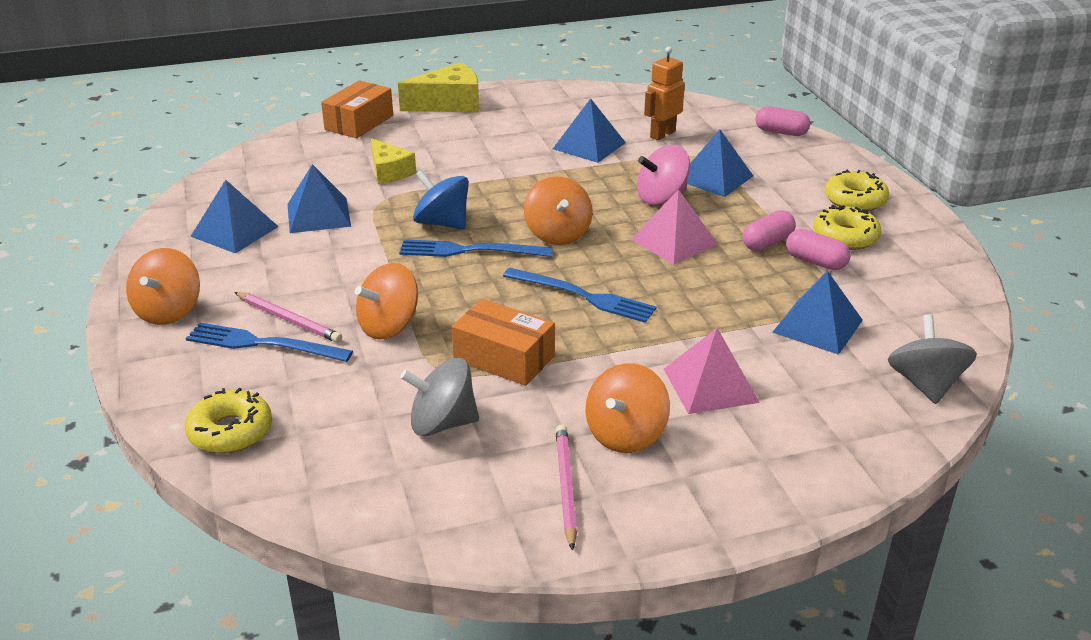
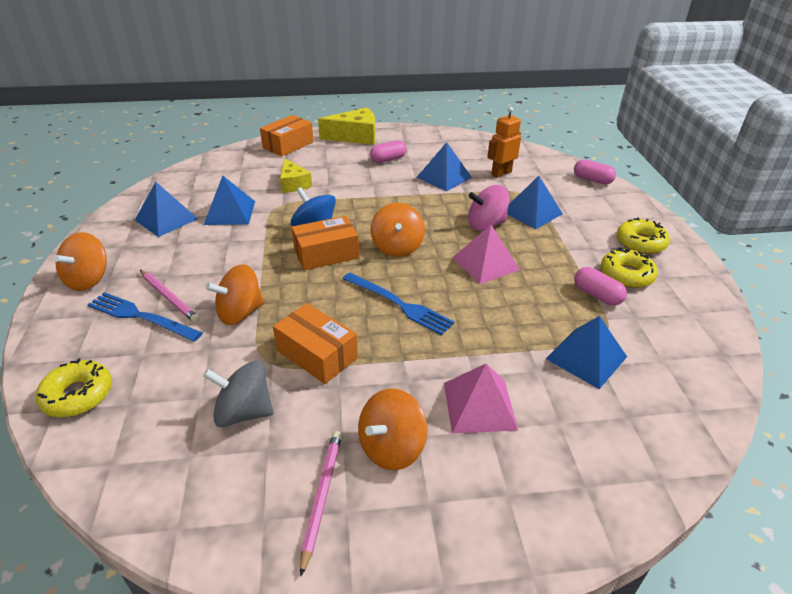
camera: 10 degrees right, 5 degrees up
(469, 250) = (326, 254): blue fork -> orange box
(767, 243) = (560, 273): pink capsule -> pink capsule (388, 159)
(925, 384) = (673, 432): grey spinning top -> none

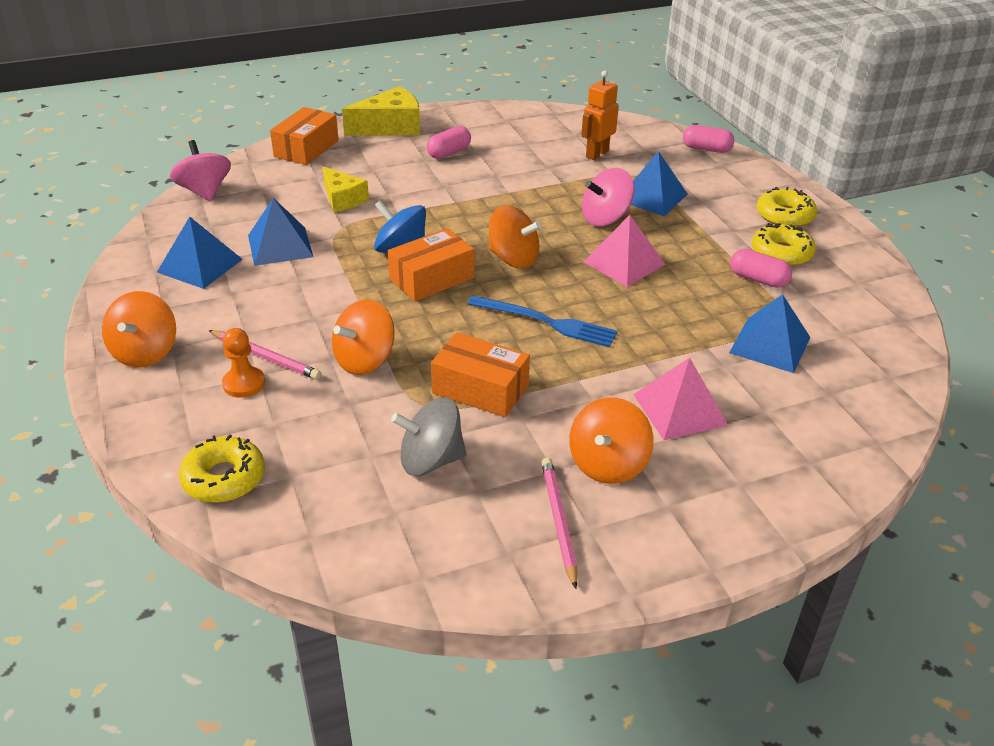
camera: 15 degrees left, 0 degrees up
(141, 316) = (244, 383): blue fork -> orange pawn
(202, 166) = (205, 191): none -> pink spinning top
(397, 247) = (513, 259): orange spinning top -> orange spinning top turned 45 degrees counterclockwise
(444, 177) = (529, 167): blue pyramid -> none

